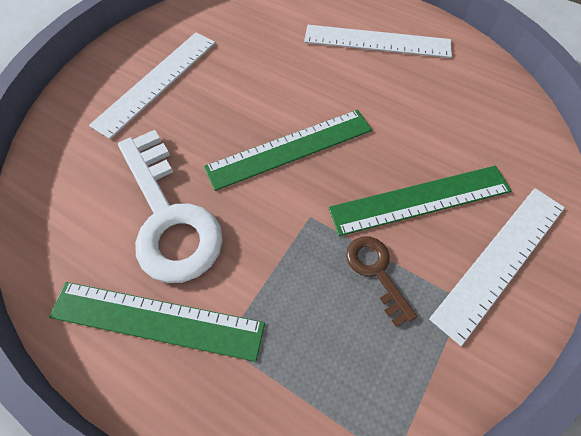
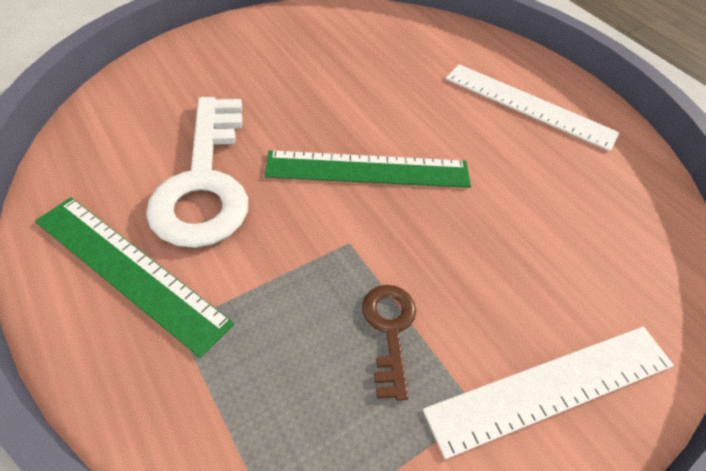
camera: 20 degrees right, 10 degrees down
(156, 82) = (272, 62): white ruler -> none
(420, 200) = (487, 279): green ruler -> none

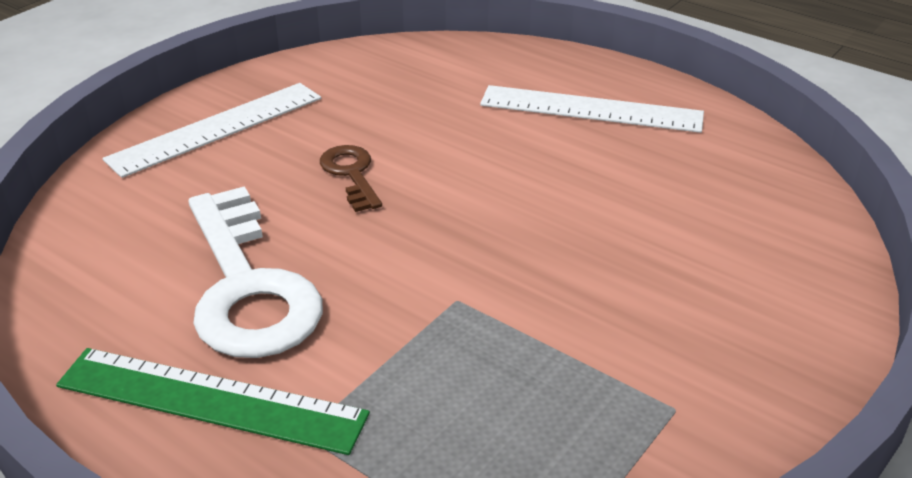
camera: 15 degrees left, 15 degrees down
(368, 169) = (439, 222): green ruler -> none
(389, 330) = (547, 367): brown key -> brown key (351, 174)
(552, 387) = (741, 365): white ruler -> white ruler (217, 128)

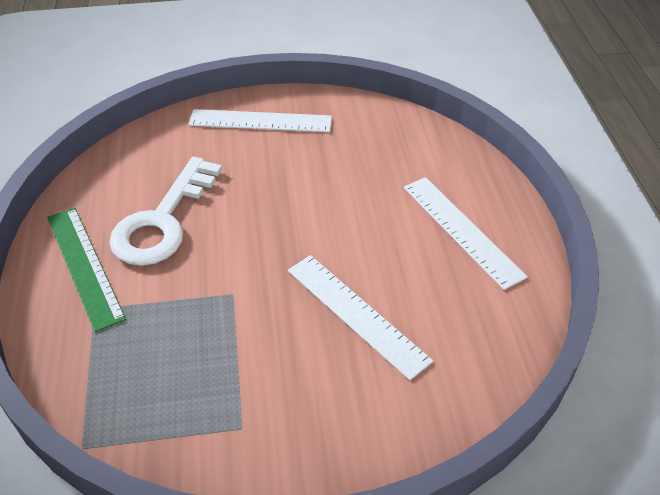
camera: 45 degrees right, 10 degrees up
(351, 174) = (282, 189): brown key -> none
(613, 231) = (356, 314): none -> white ruler

